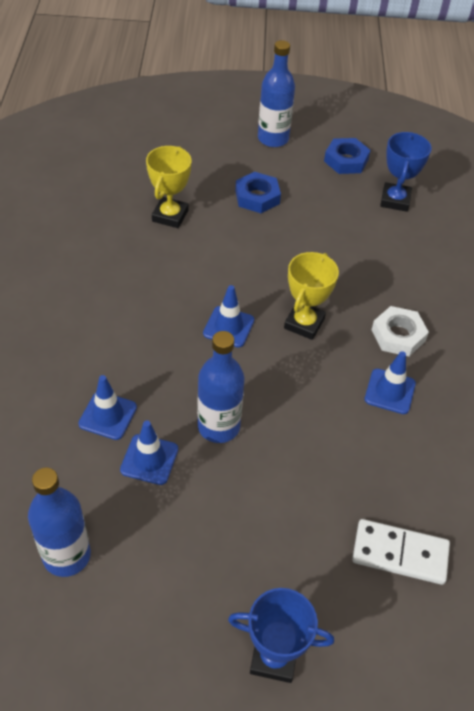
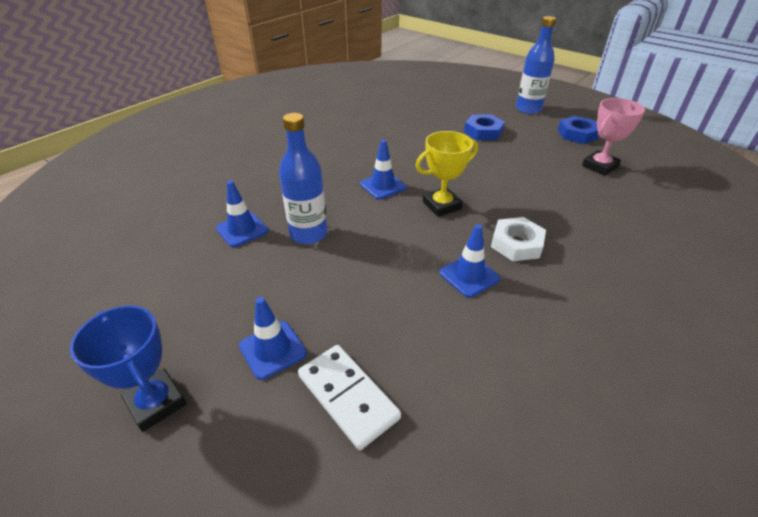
camera: 40 degrees right, 10 degrees down
(66, 555) = (129, 253): blue bottle -> none
(108, 415) = (249, 197): blue traffic cone -> blue traffic cone (272, 350)
(170, 216) = (410, 122): yellow trophy -> none
(395, 200) = (599, 166): blue trophy -> pink trophy

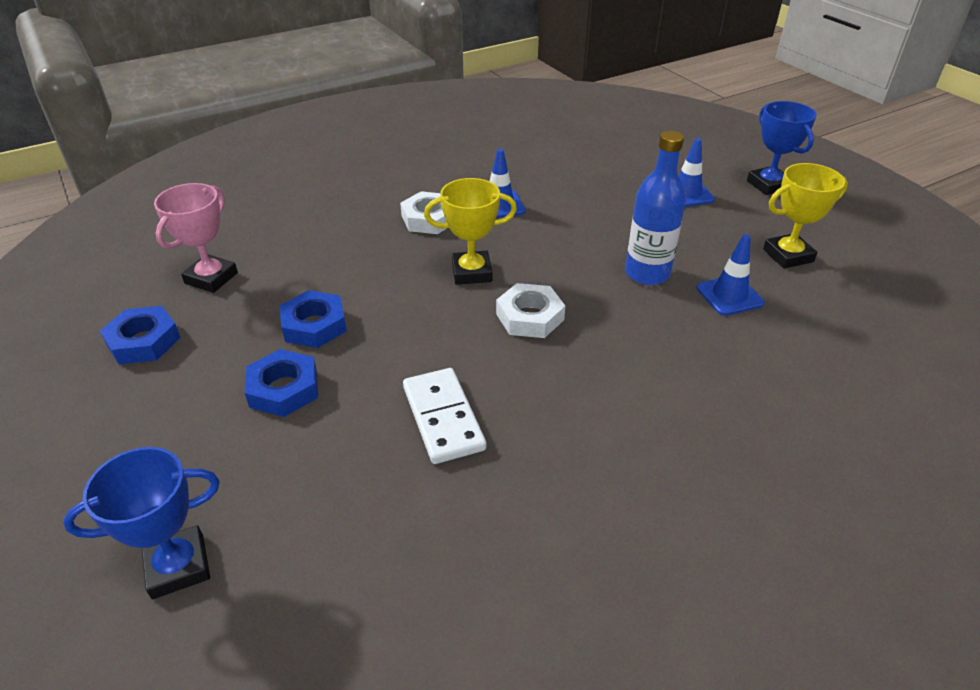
camera: 160 degrees left, 0 degrees up
(177, 282) = (787, 255): none -> yellow trophy
(348, 396) = (633, 164): white domino -> white domino (443, 418)
(383, 186) = (530, 317): blue traffic cone -> white nut
(456, 91) = (178, 566): none -> blue trophy
(504, 156) = (314, 325): none -> blue nut
(528, 109) = (121, 433): blue bottle -> none
(599, 166) = (211, 278): pink trophy -> pink trophy turned 45 degrees counterclockwise

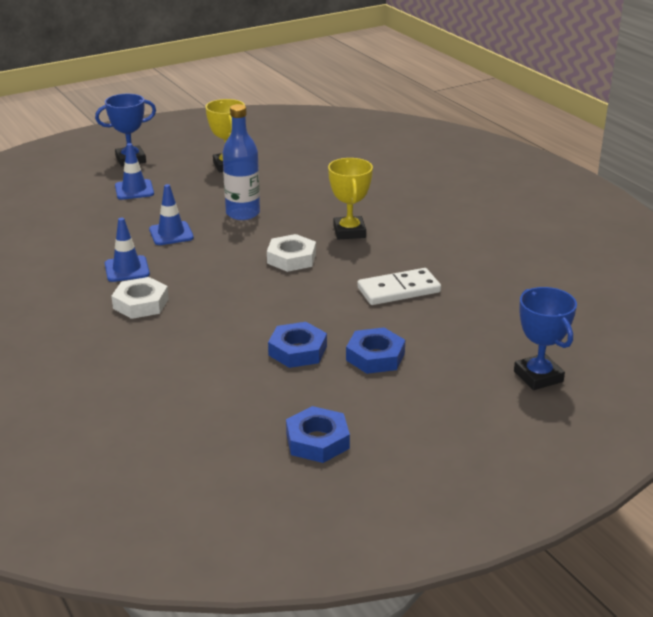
camera: 90 degrees left, 10 degrees down
(211, 278) = (220, 418): pink trophy -> none
(471, 272) = (231, 281): yellow trophy -> yellow trophy (349, 232)
(729, 295) = (272, 189): blue traffic cone -> blue traffic cone (171, 234)

